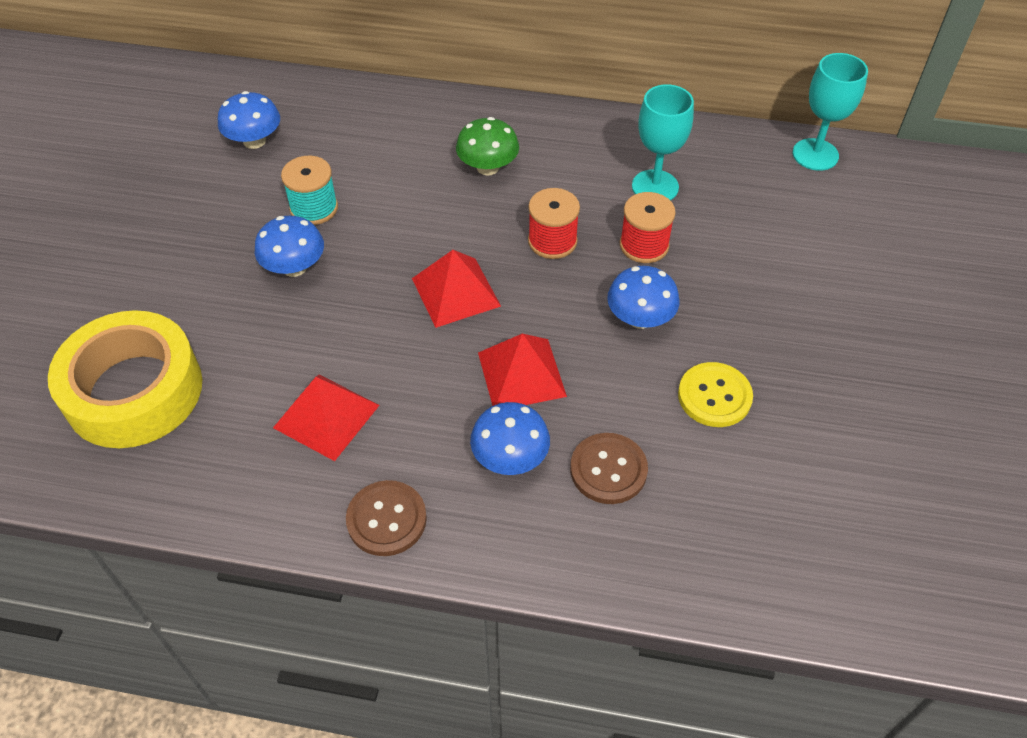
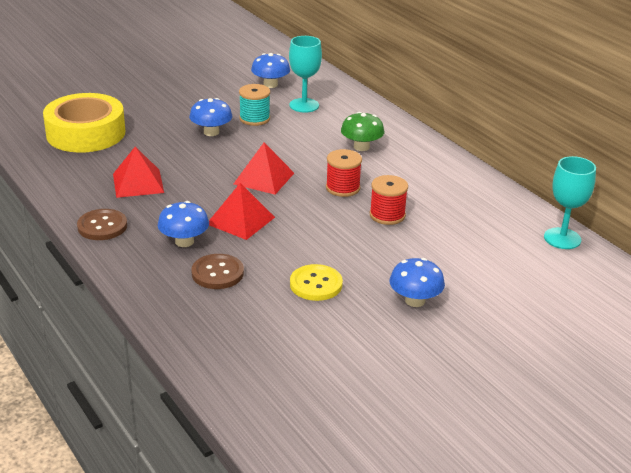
camera: 45 degrees right, 20 degrees down
(640, 318) = (333, 237): blue mushroom -> blue mushroom (415, 300)
(655, 187) = (437, 199): turquoise goblet -> turquoise goblet (304, 105)

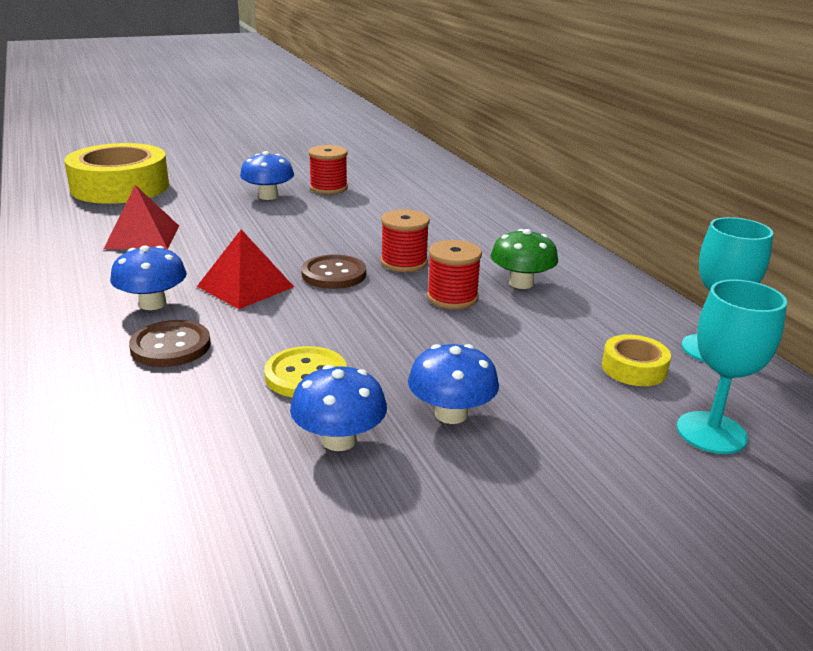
camera: 10 degrees right, 5 degrees down
(102, 226) = (59, 277): brown button -> brown button (334, 274)
(254, 118) = (328, 188): turquoise spool -> red spool
(263, 178) = (304, 244): red pyramid -> none
(270, 84) = (365, 161): blue mushroom -> blue mushroom (339, 440)
(304, 105) = (395, 180): turquoise goblet -> turquoise goblet (711, 432)
(361, 147) = (448, 223): green mushroom -> green mushroom (521, 283)
(517, 257) = (634, 368): none -> yellow tape

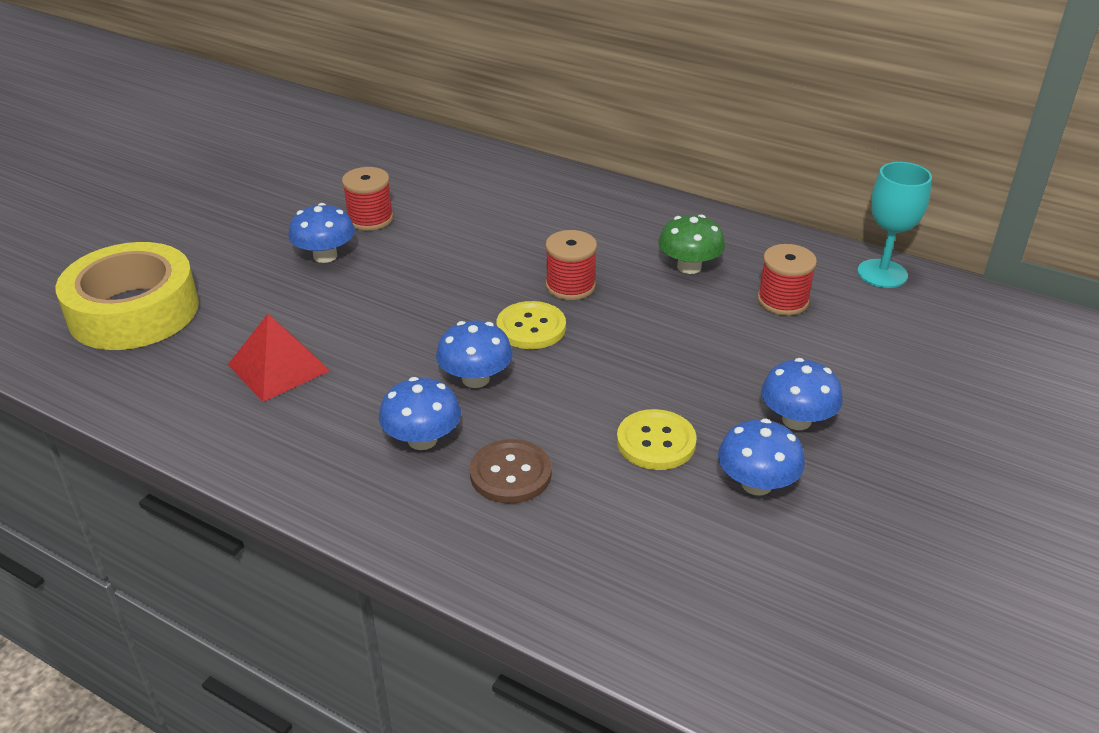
camera: 35 degrees left, 10 degrees up
(245, 286) = (475, 379): red pyramid -> blue mushroom
(334, 274) = (531, 327): brown button -> yellow button
(452, 297) = (658, 308): red spool -> red spool (783, 301)
(634, 368) = (857, 316): yellow tape -> none
(711, 432) = (955, 348): turquoise goblet -> none

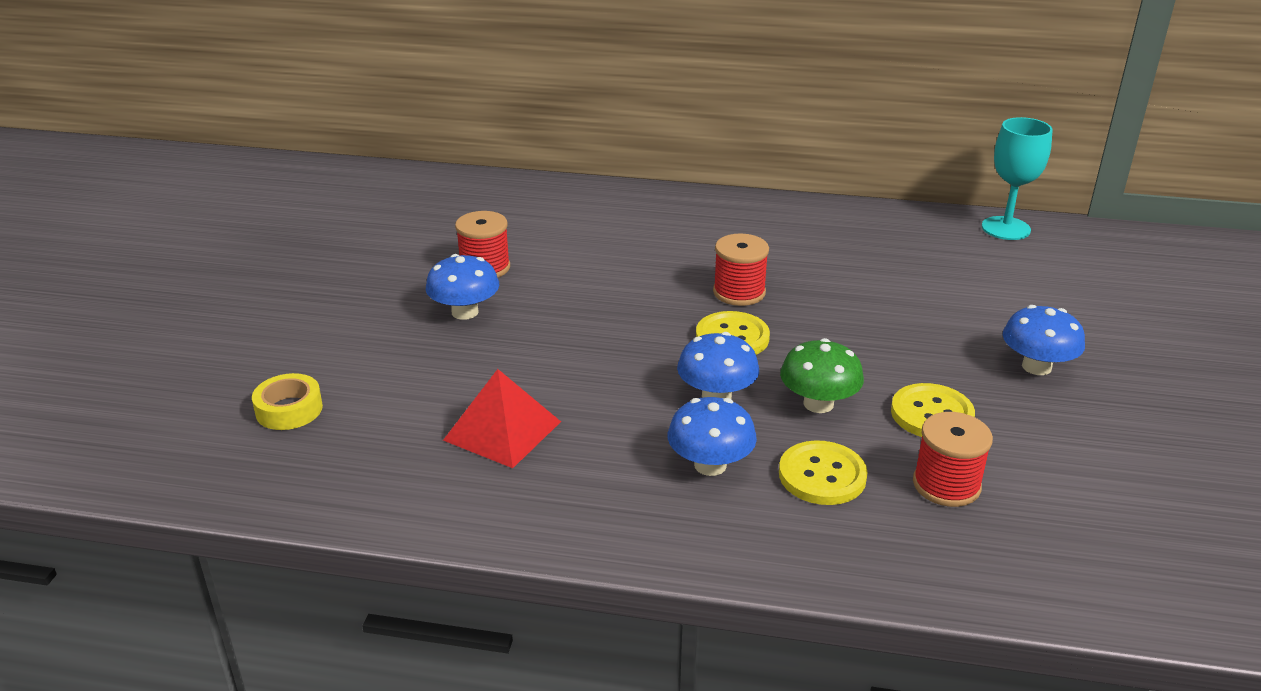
camera: 20 degrees left, 5 degrees down
(134, 311) = (289, 409): yellow tape -> yellow tape, size x0.44
(510, 474) = (822, 475): brown button -> yellow button
(689, 267) = (835, 254): green mushroom -> green mushroom (818, 404)
(756, 484) = (1048, 429): blue mushroom -> none
(783, 301) = (941, 267): red spool -> red spool (946, 485)

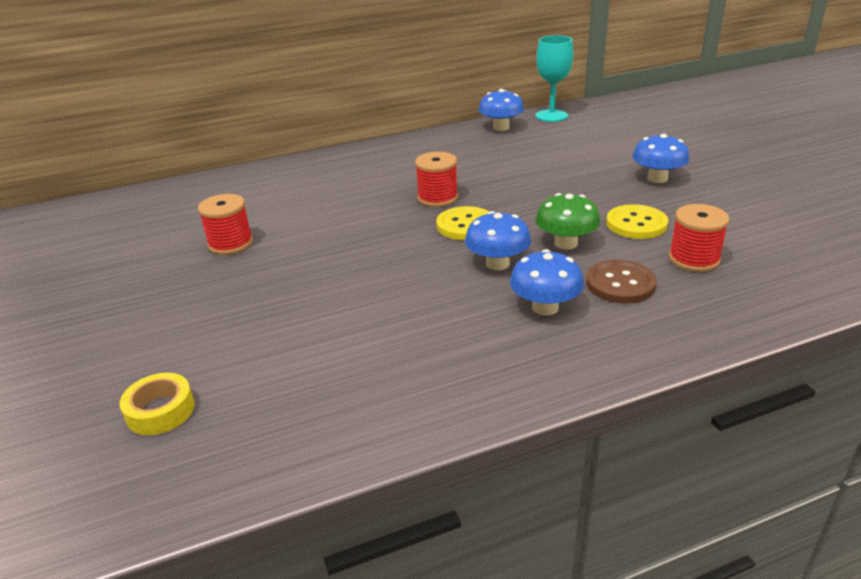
camera: 30 degrees left, 0 degrees up
(465, 312) = (247, 278): blue mushroom -> blue mushroom (501, 127)
(502, 430) = (370, 348): red pyramid -> none
(822, 475) = (620, 284): yellow button -> brown button

